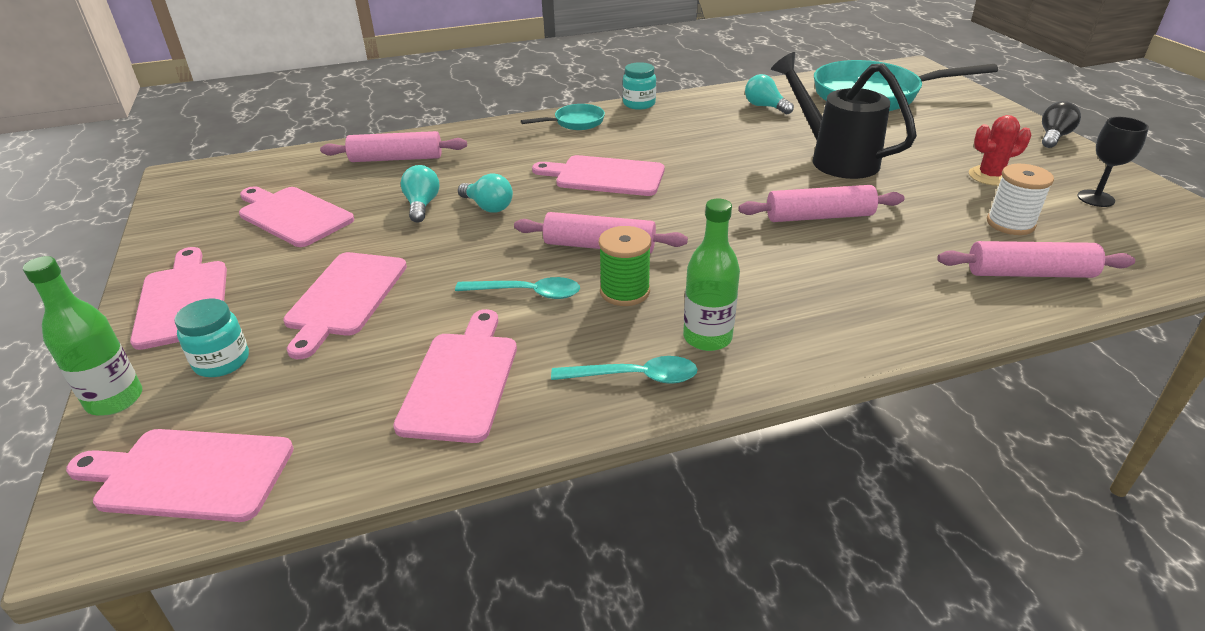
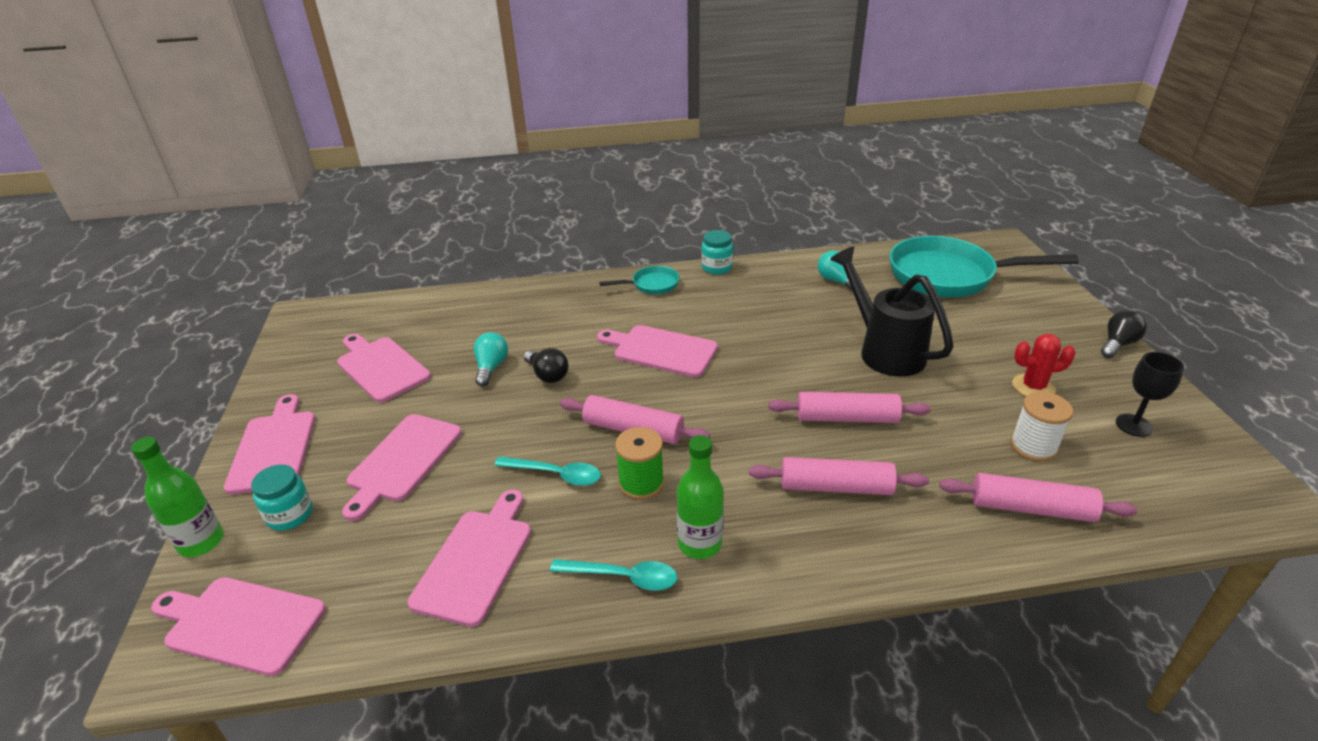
camera: 10 degrees right, 0 degrees up
(396, 158) = (482, 312): pink rolling pin -> pink rolling pin (835, 487)
(488, 207) = (547, 375): turquoise light bulb -> black light bulb

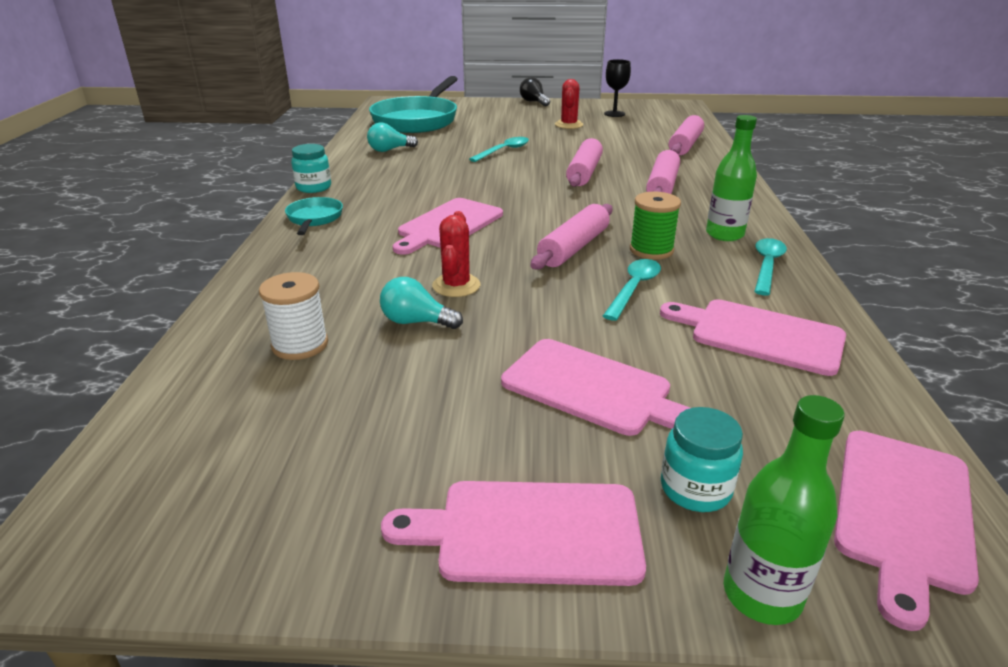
camera: 80 degrees left, 5 degrees down
(381, 367) = (352, 420): pink cutting board -> none
(547, 375) = (456, 285): black light bulb -> red cactus
(884, 350) = (504, 151): black watering can -> turquoise spoon
(1033, 447) = (629, 135): white spool -> white spool (300, 345)

